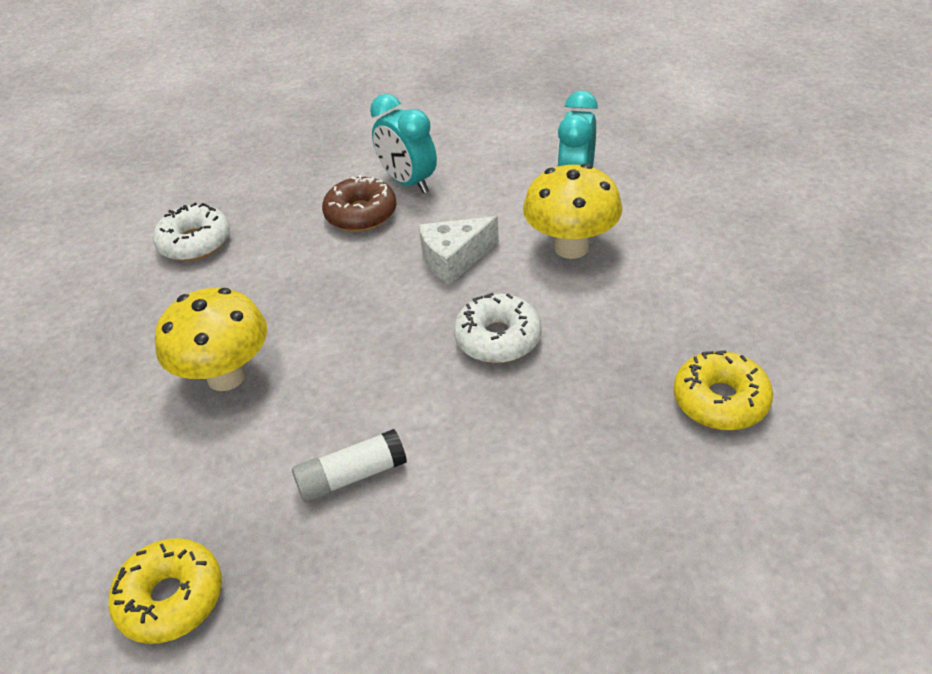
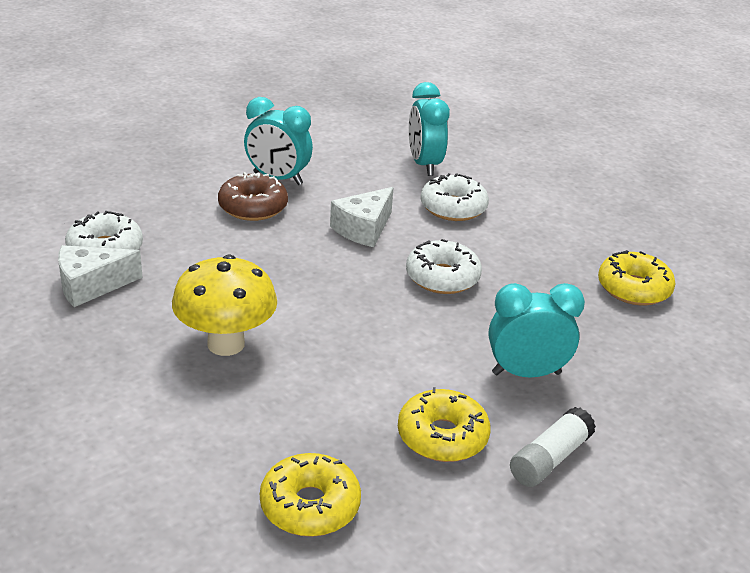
camera: 30 degrees left, 10 degrees down
(155, 282) = (91, 286): none -> white cheese
(351, 476) = (397, 390): white glue stick -> white glue stick (550, 459)
(358, 550) = (442, 436): none -> yellow donut
(507, 490) = (526, 373): none -> turquoise clock
(571, 247) = (453, 208): yellow mushroom -> white donut

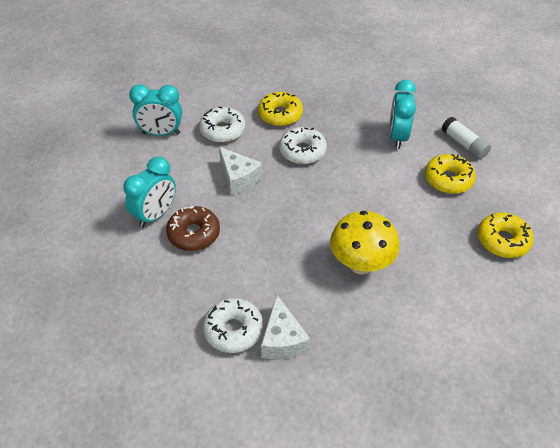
camera: 75 degrees left, 15 degrees up
(634, 289) = (326, 78): yellow donut -> yellow donut (280, 115)

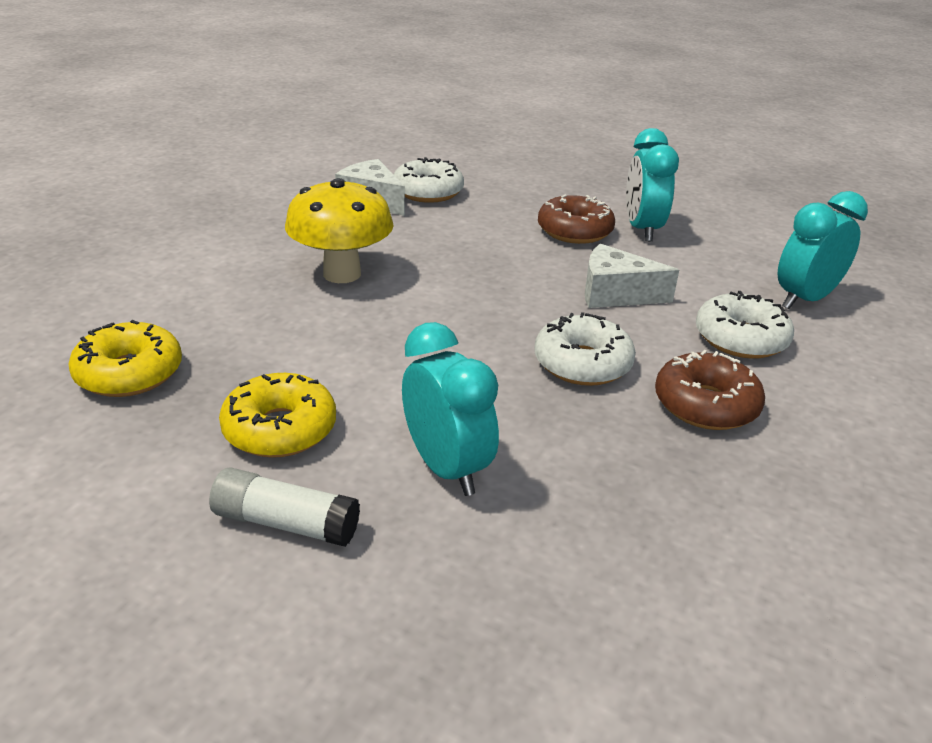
camera: 140 degrees right, 15 degrees down
(280, 115) = (705, 405): yellow donut -> brown donut

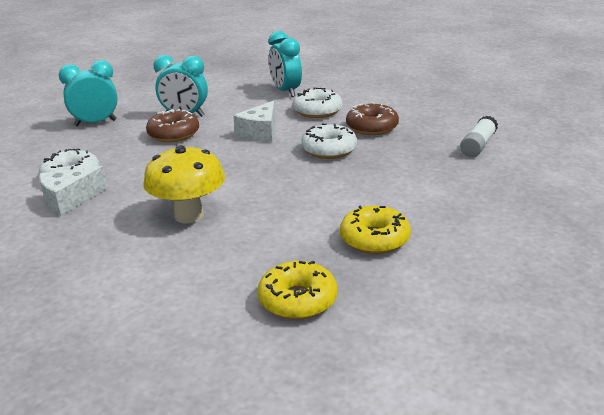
camera: 75 degrees left, 5 degrees down
(285, 523) = (457, 237): white glue stick -> white glue stick (478, 145)
(446, 468) = (415, 192): turquoise clock -> turquoise clock (95, 123)

